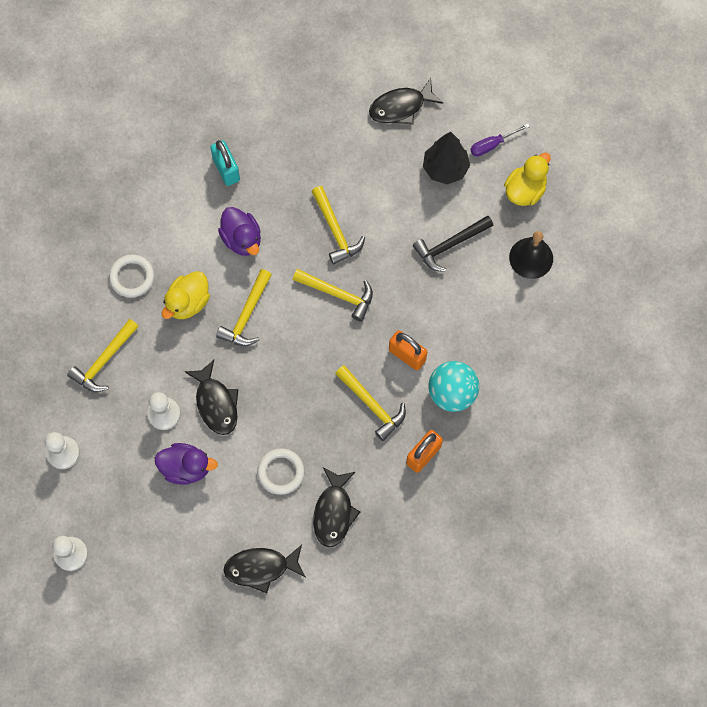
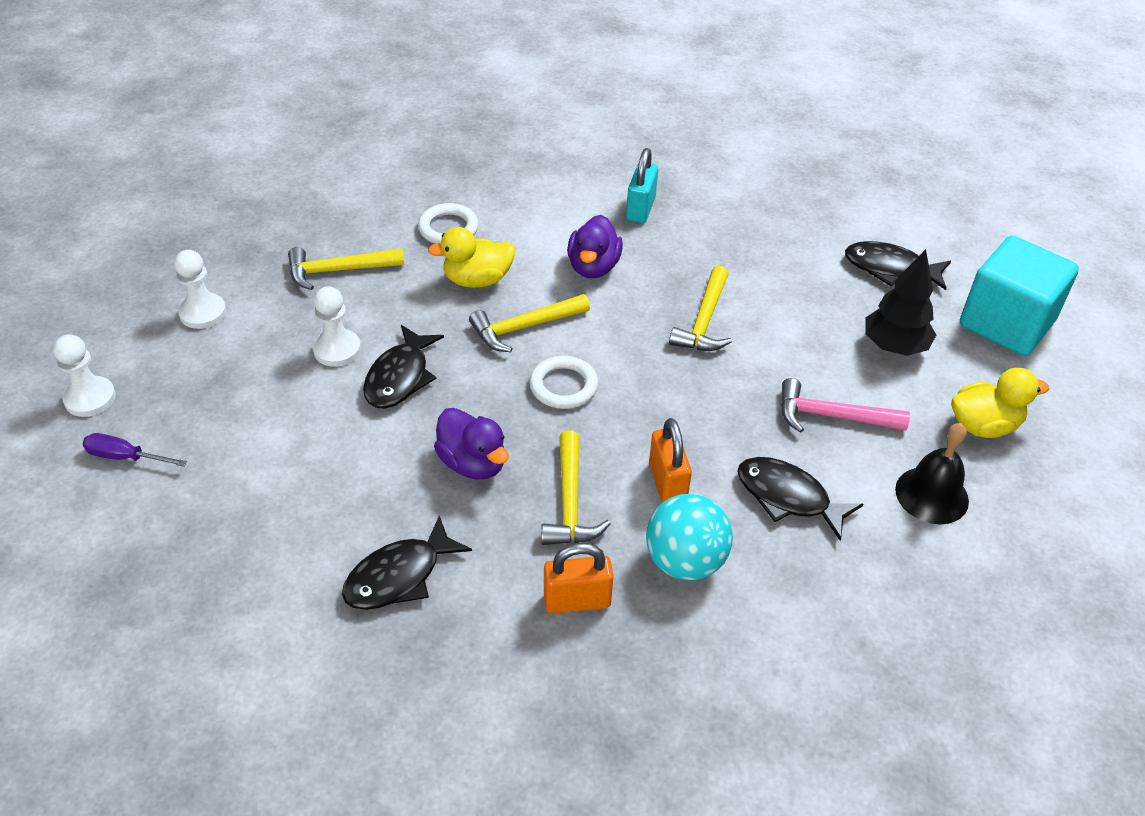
camera: 40 degrees right, 25 degrees down
(186, 468) = (297, 410): purple duck -> purple duck (473, 463)
(261, 568) = (248, 567): black fish -> black fish (788, 497)
(281, 472) = (389, 489): white ring -> white ring (563, 386)
(338, 294) = (646, 375): yellow hammer -> none
(450, 245) = (831, 416): black hammer -> pink hammer
(488, 103) = (1006, 323): none -> turquoise cube
(492, 145) = (977, 361): purple screwdriver -> purple screwdriver (125, 457)

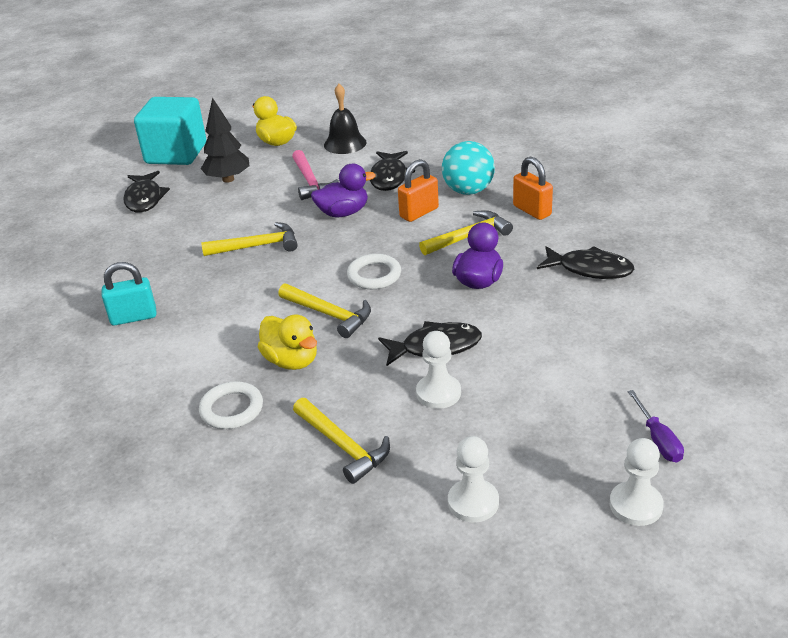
camera: 115 degrees left, 10 degrees down
(593, 267) = (230, 311): purple duck -> purple duck (343, 213)

